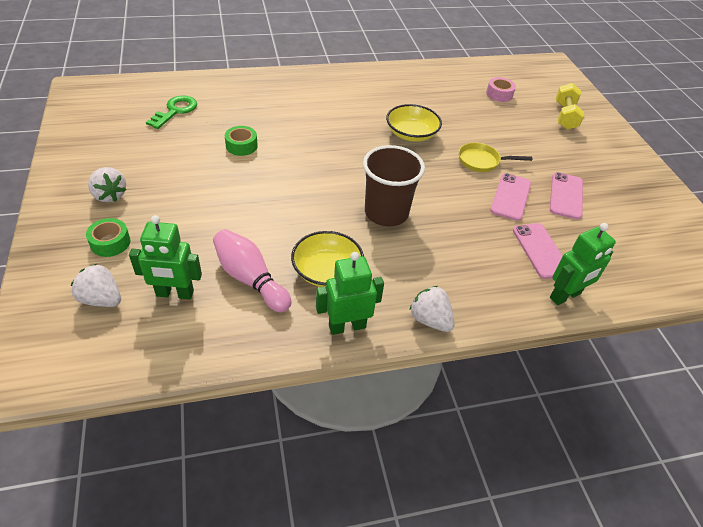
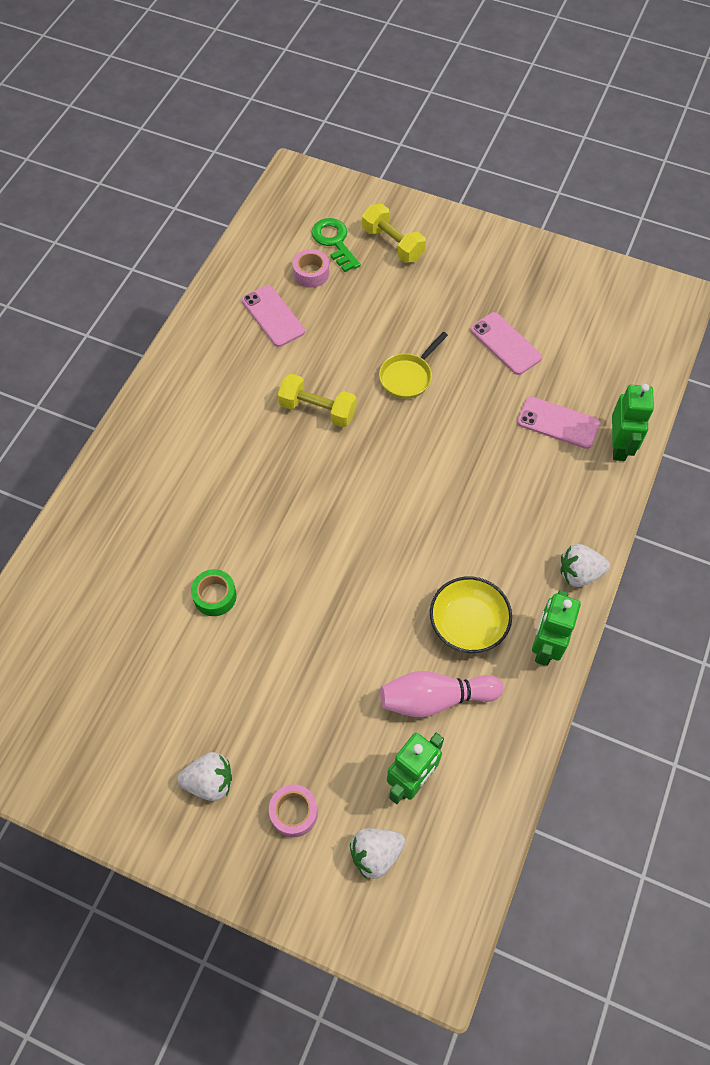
camera: 50 degrees left, 15 degrees up
(110, 242) = (294, 812): green tape -> pink tape
(175, 111) = (88, 635): green key -> green key (334, 242)
(386, 213) = (424, 518): brown cup -> none
(411, 134) = (317, 410): yellow bowl -> yellow dumbbell
(510, 197) = (475, 392): pink phone -> pink phone (273, 316)

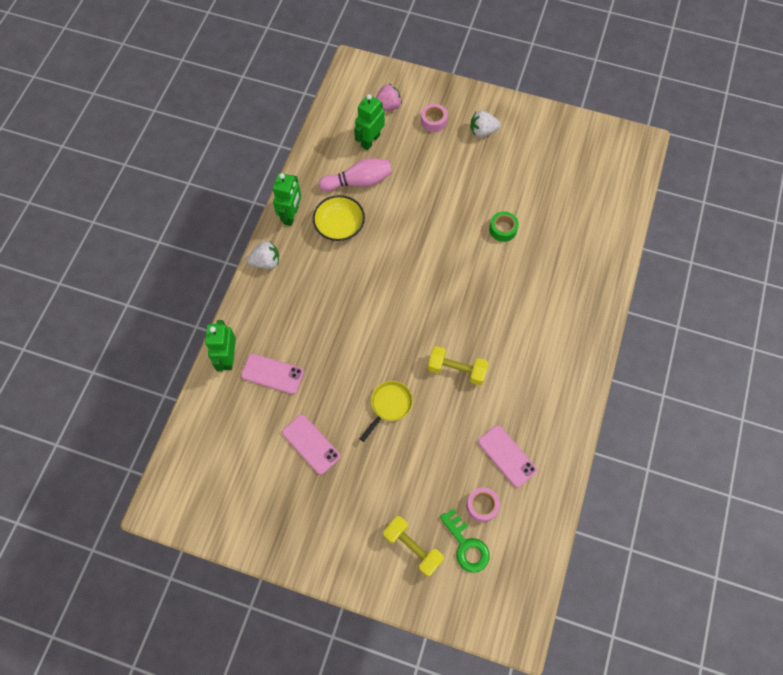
camera: 175 degrees right, 5 degrees up
(376, 854) = (387, 106): white strawberry -> pink strawberry

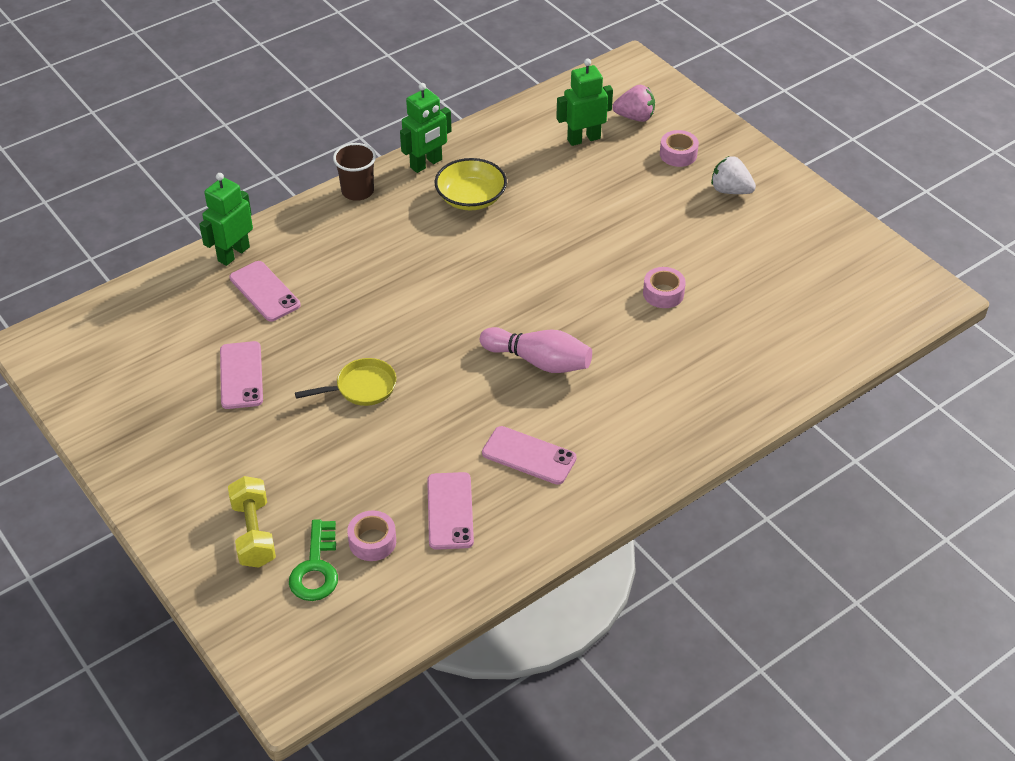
camera: 35 degrees right, 20 degrees down
(266, 262) = (357, 191): white strawberry -> brown cup
(358, 182) = (532, 169): pink bowling pin -> pink bowling pin (539, 361)
(456, 370) = (472, 397): yellow dumbbell -> none
(503, 229) = (663, 293): green tape -> pink tape
(519, 389) = (529, 455): none -> pink phone

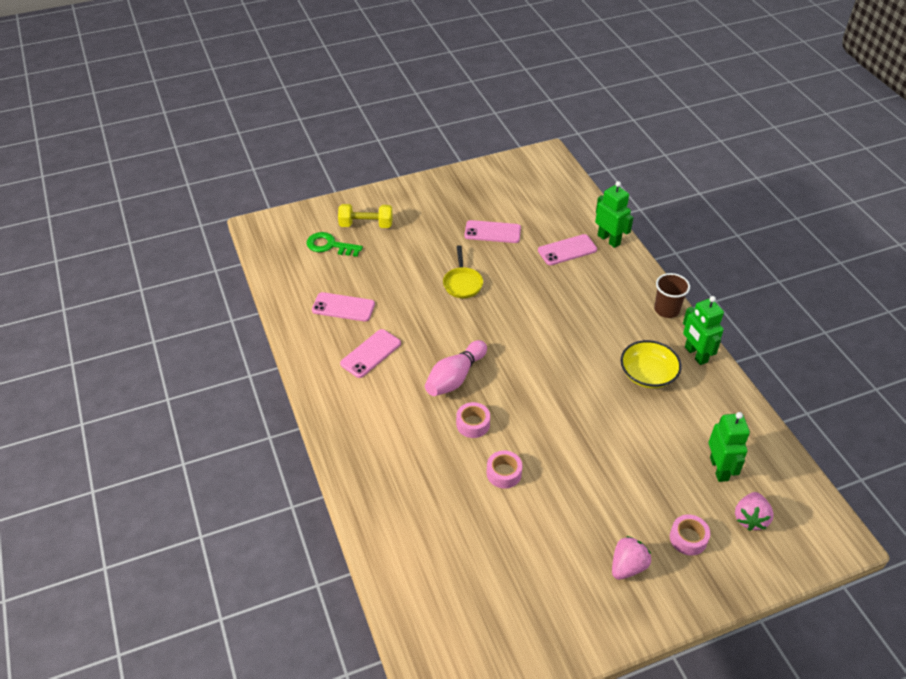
camera: 105 degrees right, 0 degrees up
(372, 541) = (337, 270): pink tape -> pink tape (473, 424)
(730, 190) = (627, 566): white strawberry -> pink strawberry

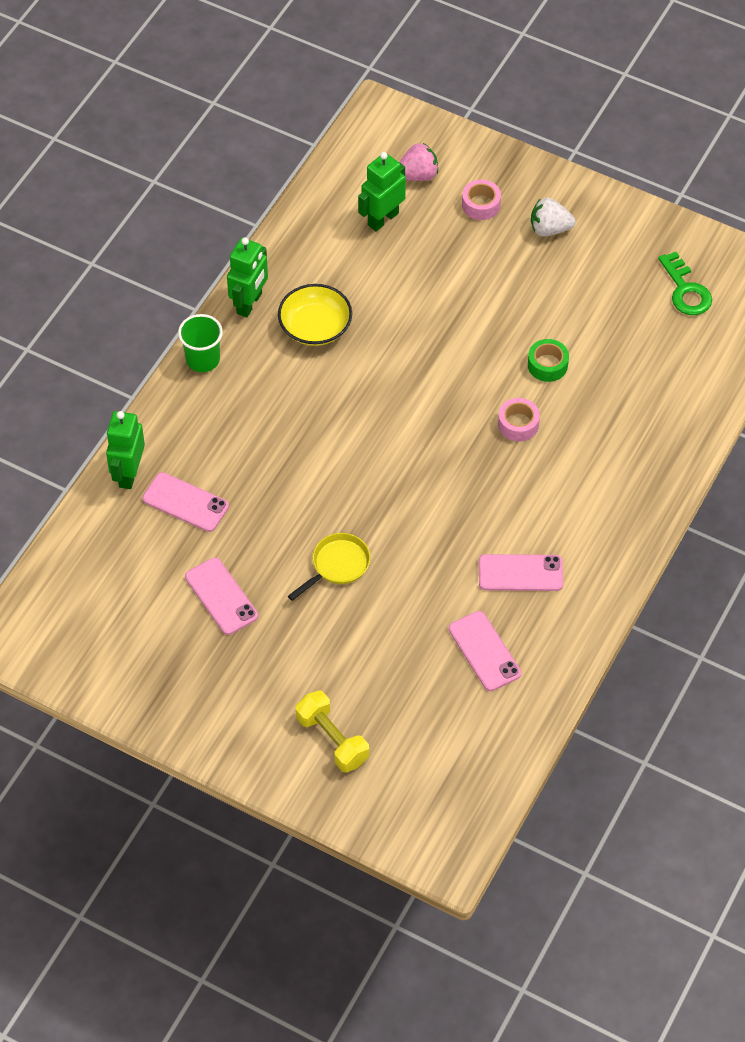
camera: 130 degrees left, 10 degrees up
(330, 245) = (404, 748): green key -> green key (685, 290)
(455, 377) = (477, 477): pink bowling pin -> none
(504, 473) = (547, 365): pink tape -> green tape
(627, 566) = (549, 229): pink strawberry -> white strawberry
(666, 310) = (203, 359): brown cup -> green cup

